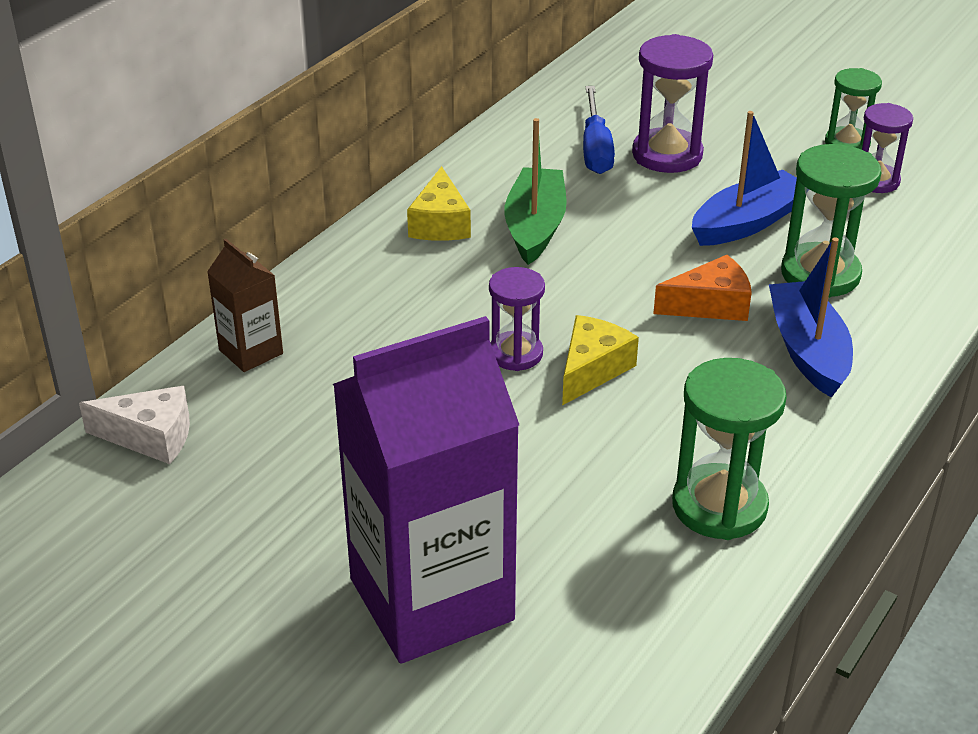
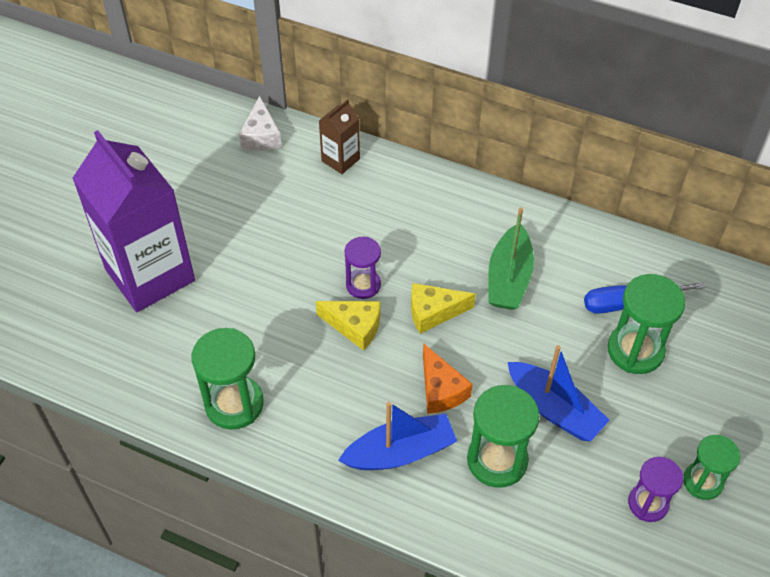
camera: 80 degrees right, 15 degrees up
(440, 223) = (498, 225): yellow cheese -> yellow cheese (433, 312)
(535, 227) = (509, 278): green boat -> green boat turned 105 degrees clockwise
(667, 155) = (635, 350): purple hourglass -> green hourglass

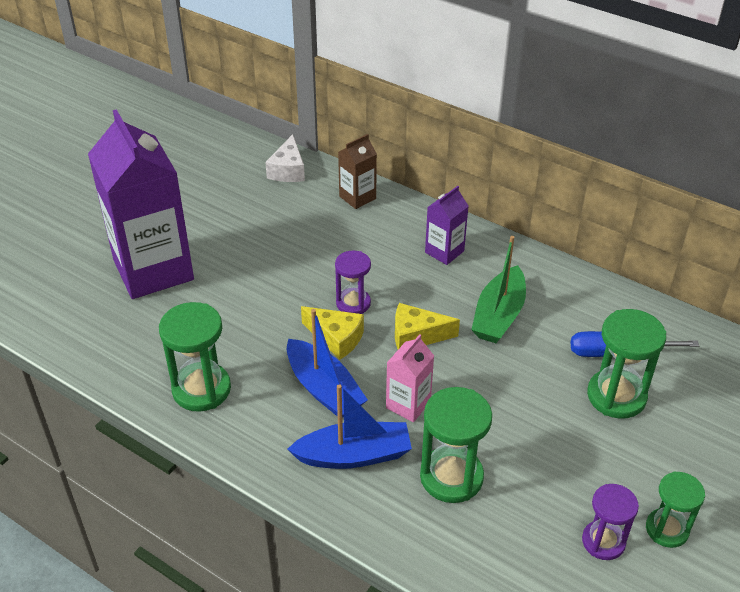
camera: 10 degrees right, 10 degrees down
(440, 390) = (408, 404): orange cheese -> pink carton
(441, 212) = (444, 252): none -> purple carton
(554, 409) = (520, 438): blue boat -> blue boat (324, 389)

